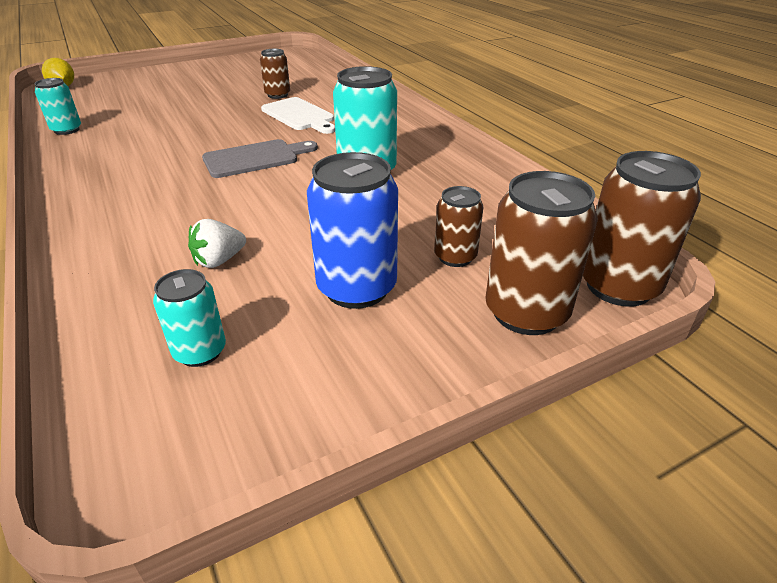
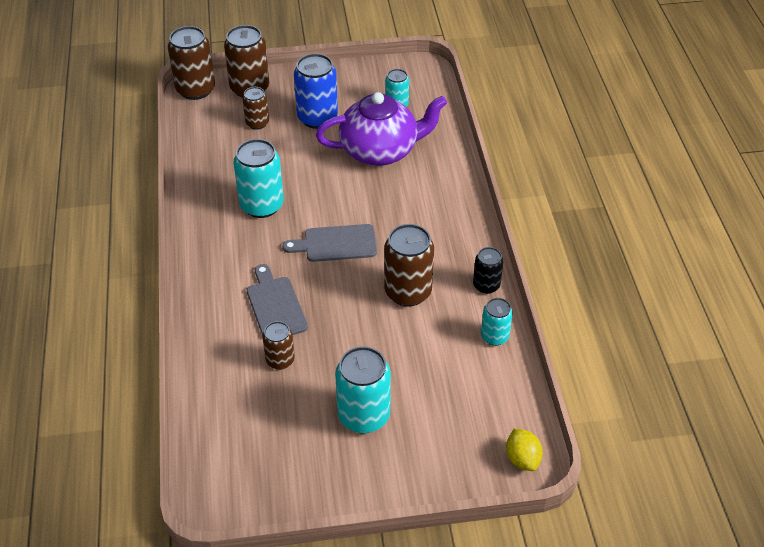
camera: 160 degrees left, 10 degrees up
(65, 157) = (486, 285): none -> black can
(161, 141) = (408, 292): none -> brown can
(196, 85) = (363, 416): none -> turquoise can
(219, 260) = (380, 151): white strawberry -> purple teapot
(299, 115) = (275, 306): white cutting board -> grey cutting board

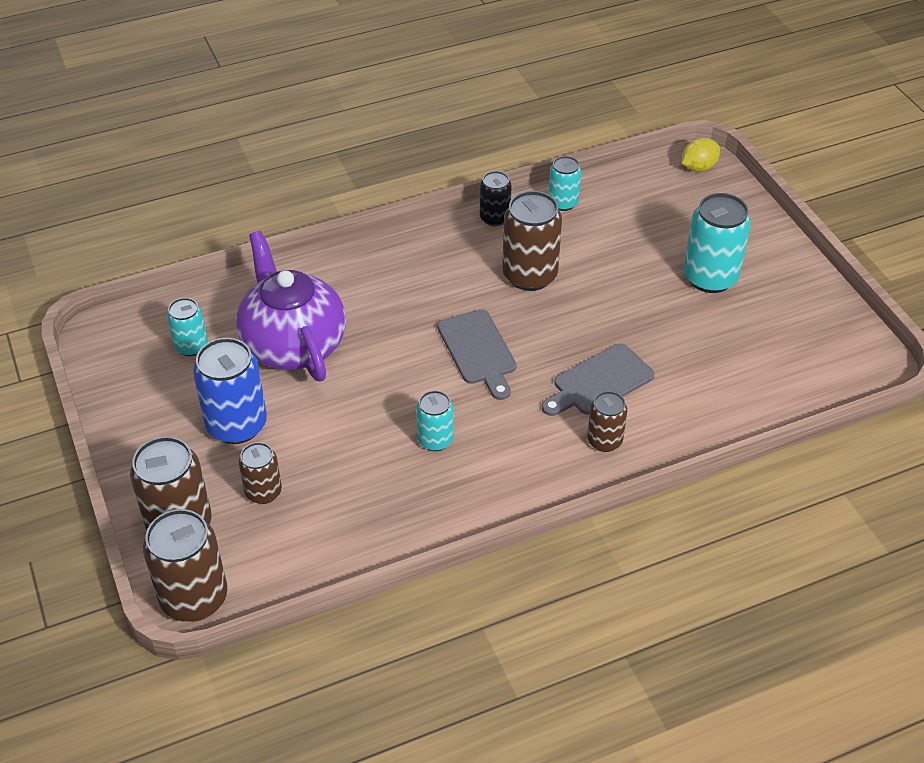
camera: 105 degrees left, 0 degrees up
(261, 205) = (435, 440): turquoise can -> turquoise can, size x0.58
(280, 360) = (674, 358): brown can -> brown can (604, 441)

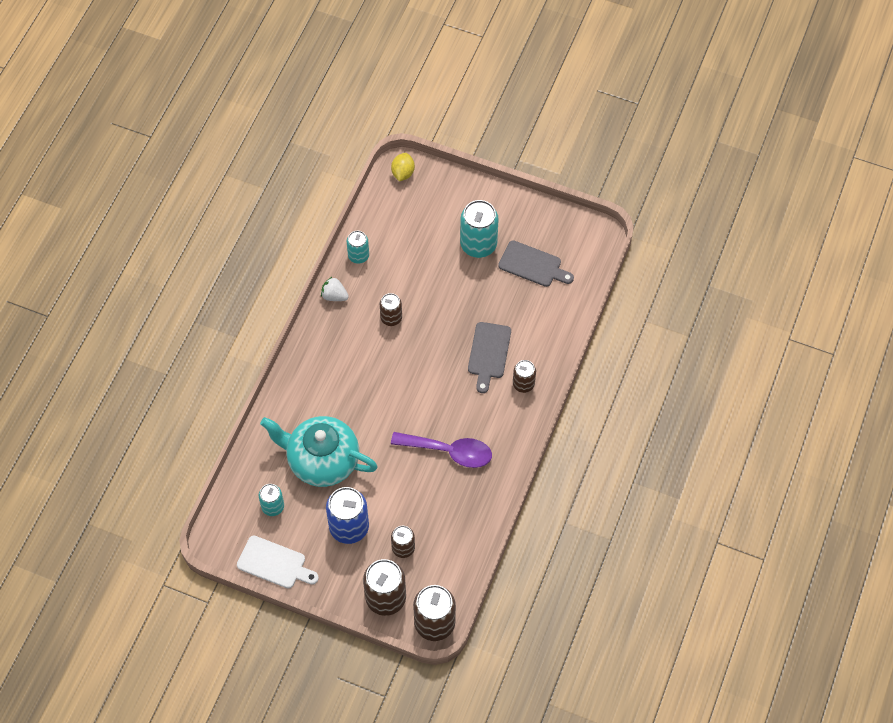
camera: 45 degrees left, 15 degrees up
(122, 397) = (274, 563): none -> white cutting board
(293, 344) = (321, 460): purple teapot -> turquoise teapot
(435, 440) = (449, 451): turquoise can -> purple spoon
(478, 351) = (415, 385): grey cutting board -> grey cutting board (533, 265)
(494, 218) = (334, 296): black can -> white strawberry
(529, 275) = (391, 318): brown can -> brown can, size x0.58

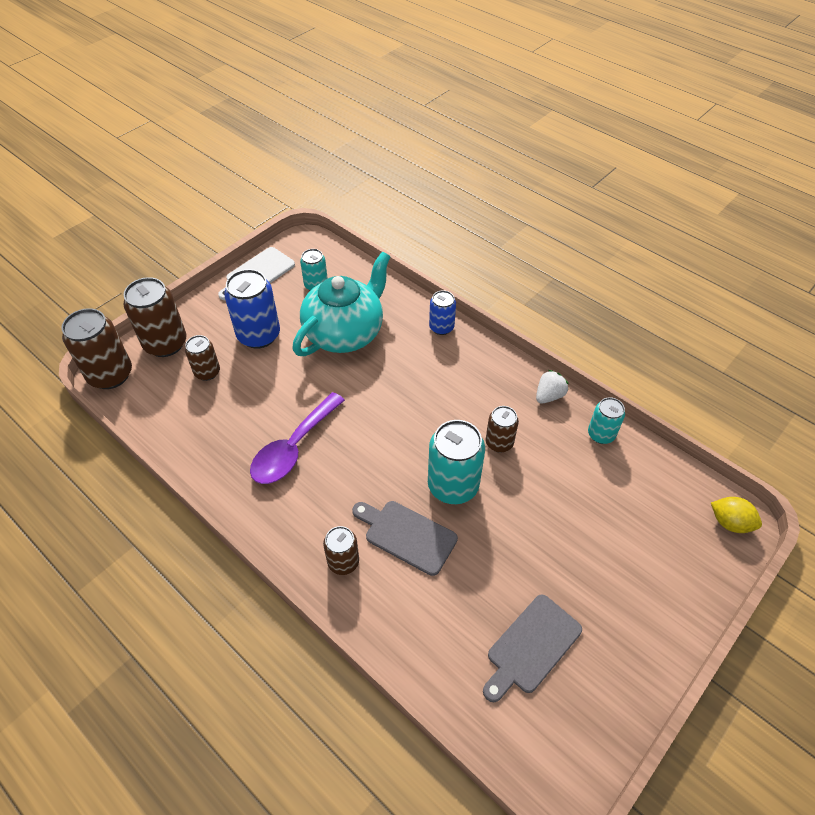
camera: 110 degrees right, 10 degrees down
(289, 389) = (441, 327): none -> blue can
(478, 245) = (586, 581): turquoise can -> turquoise can (453, 486)

